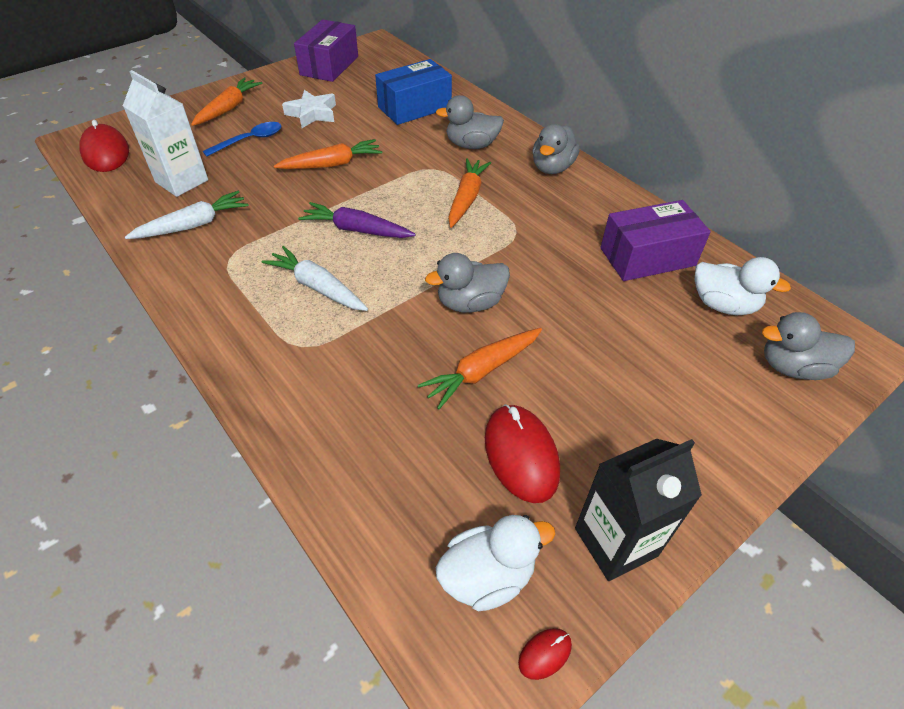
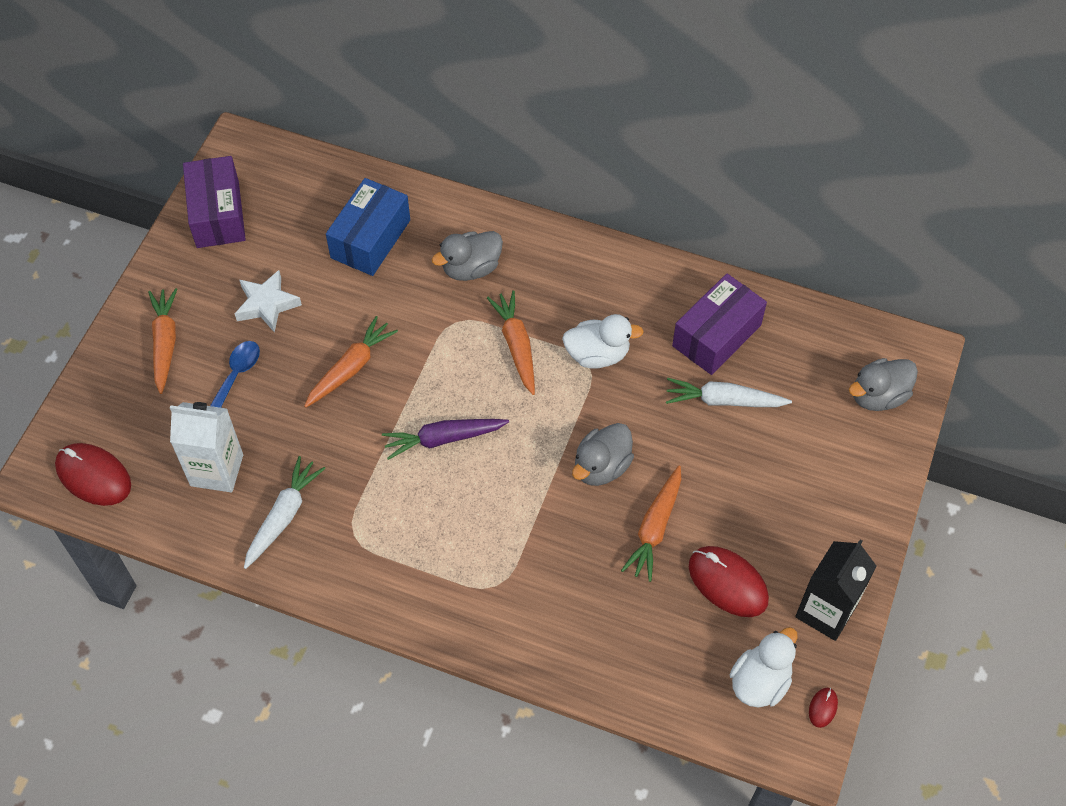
camera: 30 degrees left, 10 degrees up
(317, 287) = (461, 521): white carrot -> white carrot (724, 400)
(552, 167) = (570, 261): grey duck -> none
(723, 305) = (801, 358): white duck -> white duck (597, 354)

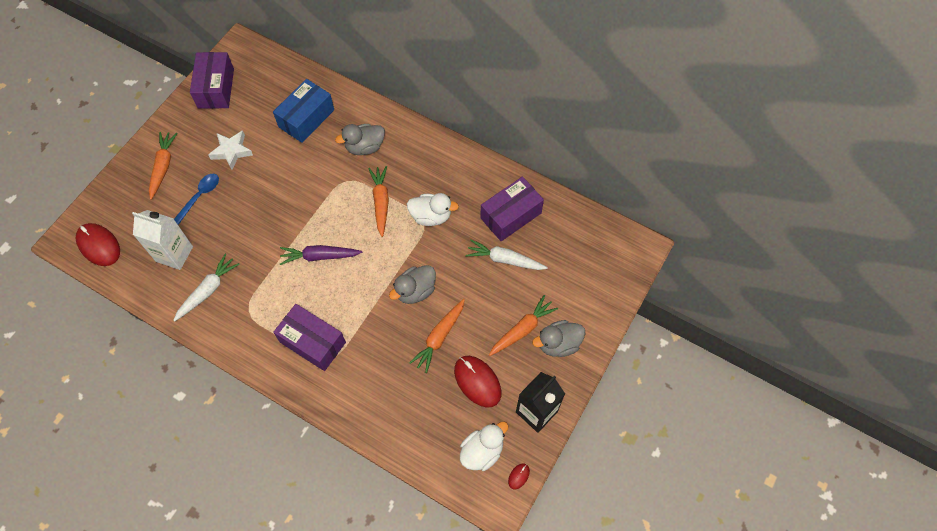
camera: 10 degrees right, 5 degrees up
(350, 368) = (273, 201): orange carrot -> orange carrot (522, 329)
(465, 566) = (312, 342): none -> purple box
(878, 396) = (606, 273): grey duck -> grey duck (558, 344)

